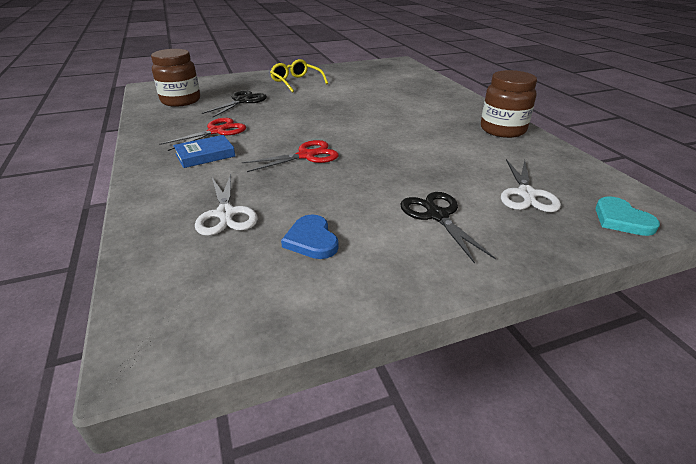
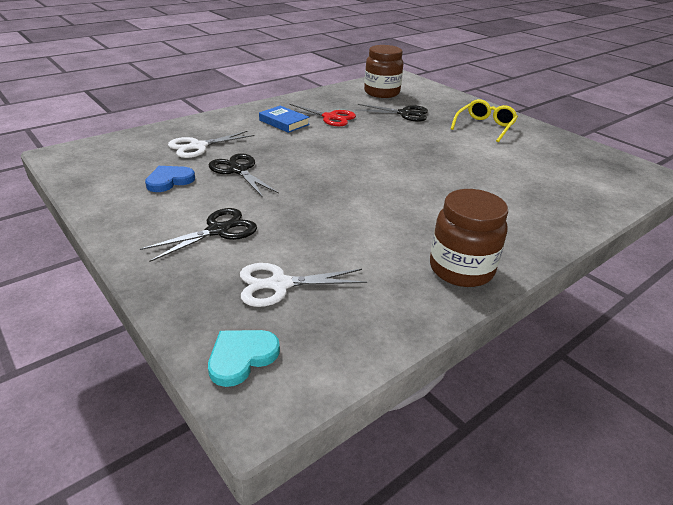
camera: 70 degrees right, 0 degrees up
(306, 156) = (305, 159): red scissors -> none
(311, 193) = (238, 170): none -> black scissors

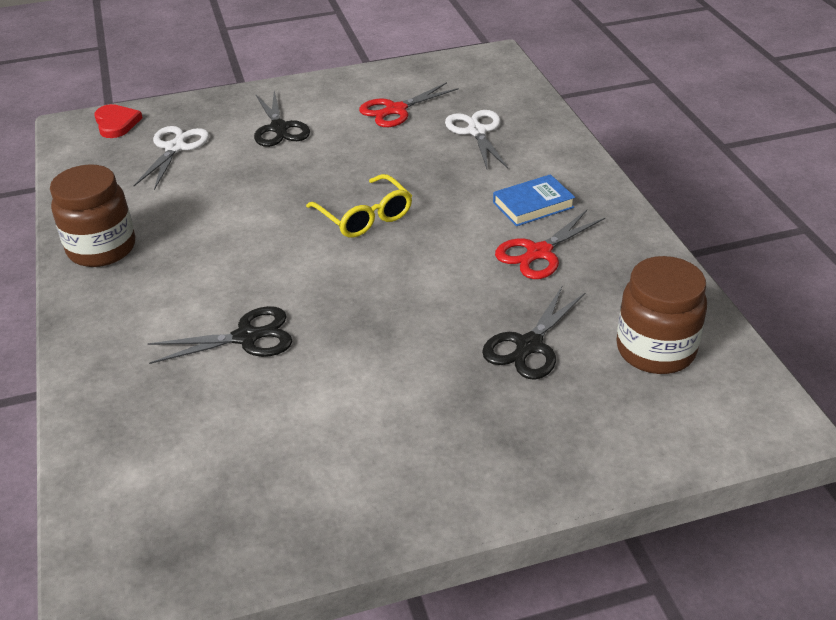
camera: 115 degrees right, 5 degrees up
(169, 181) = (396, 110): blue heart -> red scissors
(238, 170) = (395, 151): black scissors -> black scissors (246, 337)
(241, 357) = (116, 123): turquoise heart -> red heart
(484, 127) = (425, 436): yellow glasses -> yellow glasses (365, 216)

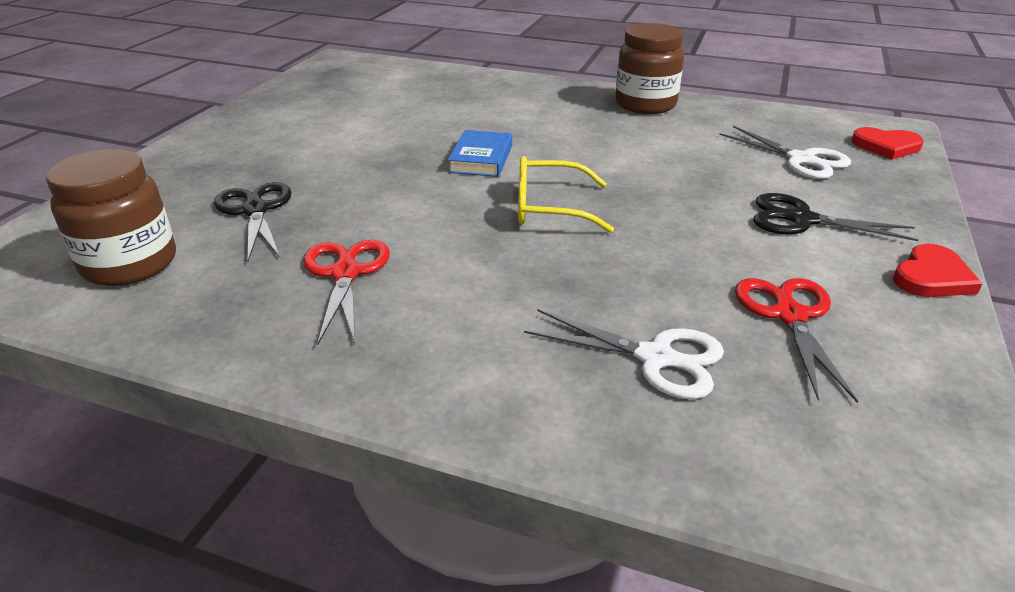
camera: 125 degrees right, 5 degrees down
(246, 337) = (460, 122): black scissors -> none
(309, 84) = (932, 277): none -> red heart
(533, 205) = (426, 313): blue book -> blue book (481, 159)

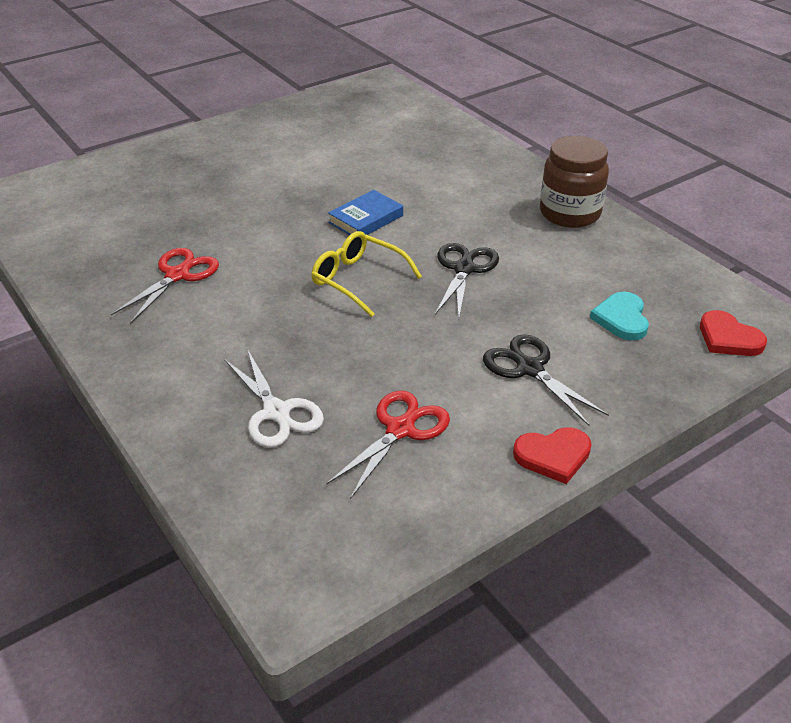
camera: 35 degrees right, 5 degrees up
(130, 264) = (79, 220): brown jar -> none
(255, 210) = (178, 207): black scissors -> black scissors (464, 269)
(801, 159) = (621, 319): white scissors -> turquoise heart

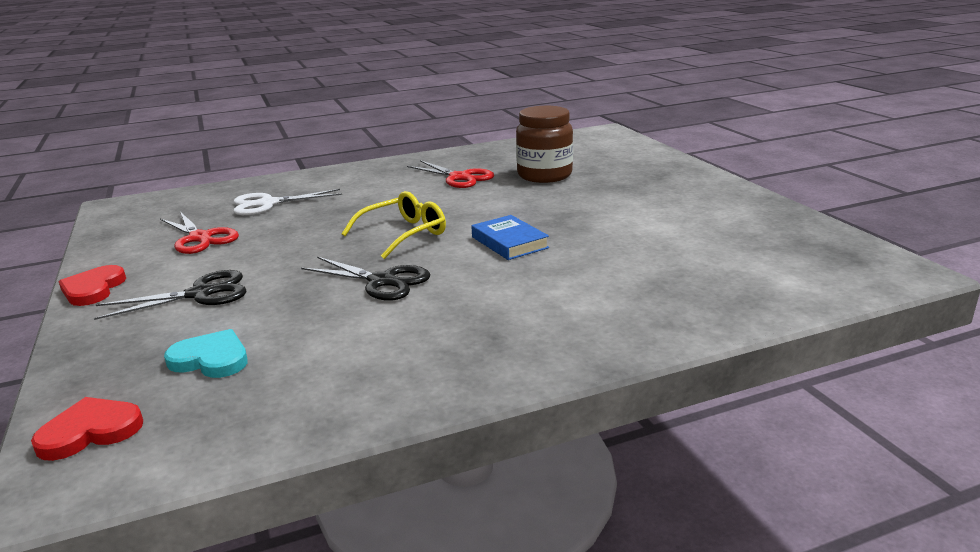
camera: 105 degrees right, 15 degrees down
(569, 213) = (457, 367): brown jar -> brown jar (544, 175)

